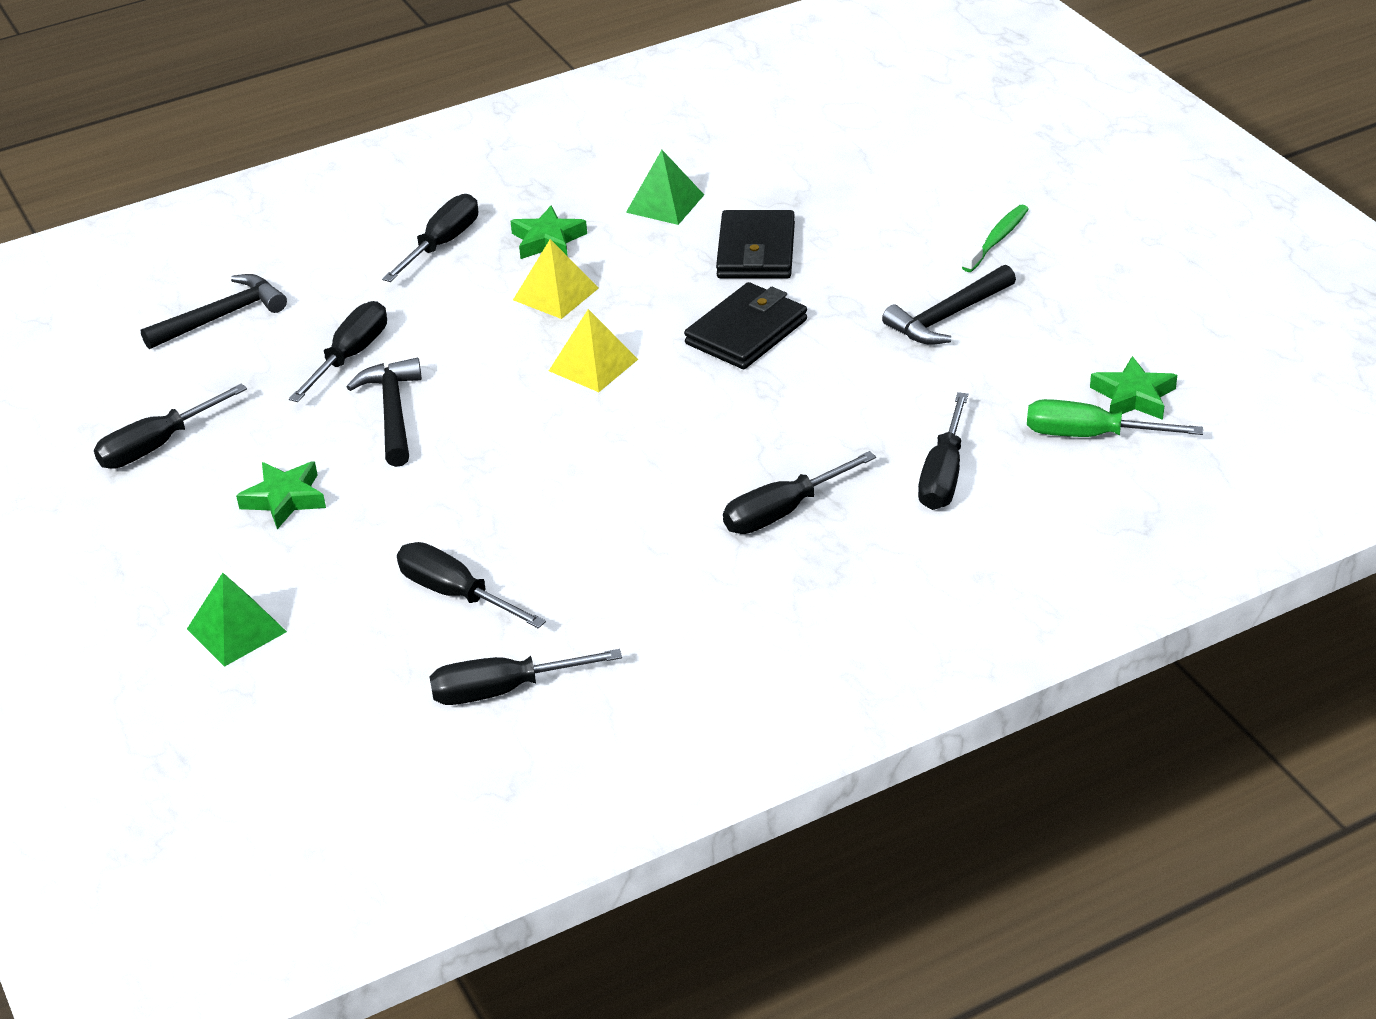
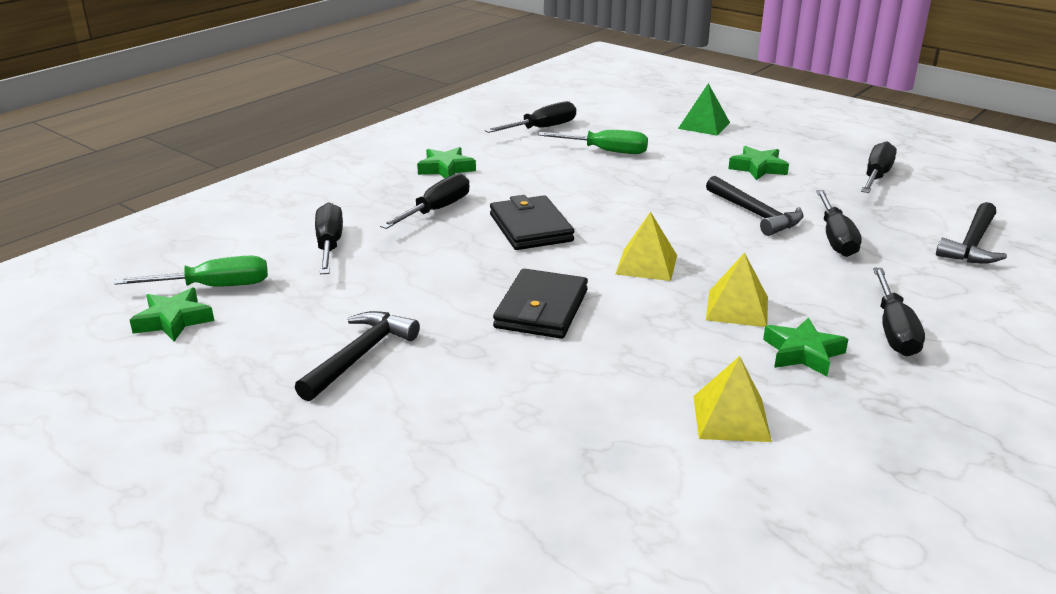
camera: 155 degrees right, 10 degrees down
(454, 593) = (607, 151): black screwdriver -> green screwdriver
(665, 203) = (731, 418): green pyramid -> yellow pyramid
(724, 606) = (446, 169): none -> green star
(756, 251) = (588, 384): black wallet -> black wallet (530, 228)
(997, 239) = (326, 452): green toothbrush -> none

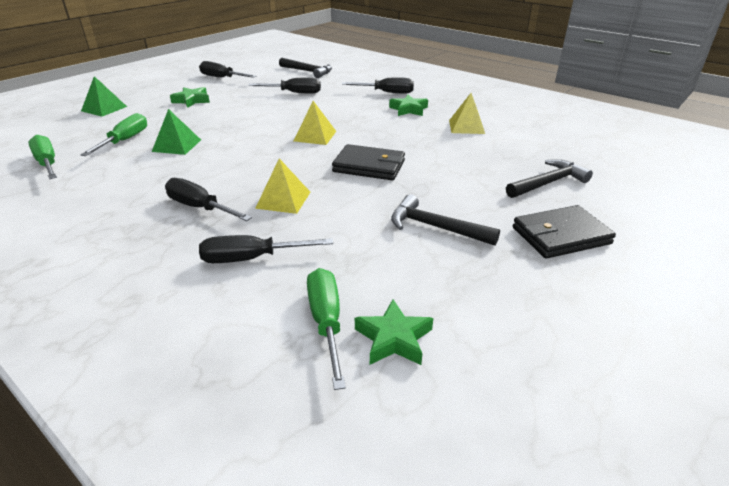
camera: 90 degrees left, 5 degrees up
(446, 169) = (107, 206): green star -> none
(530, 228) = (251, 169): black wallet -> black wallet (561, 236)
(542, 128) = (47, 163): black screwdriver -> green screwdriver
(596, 179) = (177, 145): none -> green pyramid
(737, 308) = (367, 118): yellow pyramid -> yellow pyramid (283, 200)
(755, 214) = (258, 106): black hammer -> black hammer (548, 183)

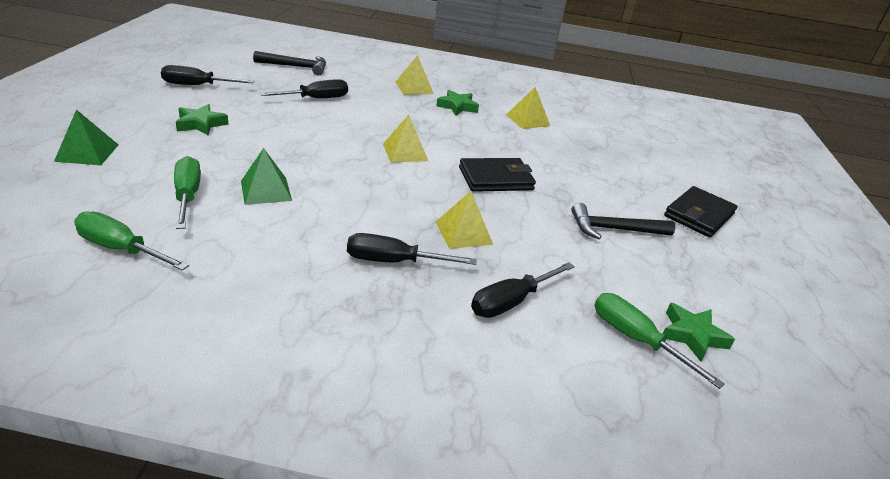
camera: 35 degrees left, 0 degrees up
(387, 92) = (414, 88): black screwdriver -> yellow pyramid
(548, 183) = (644, 168): black hammer -> none

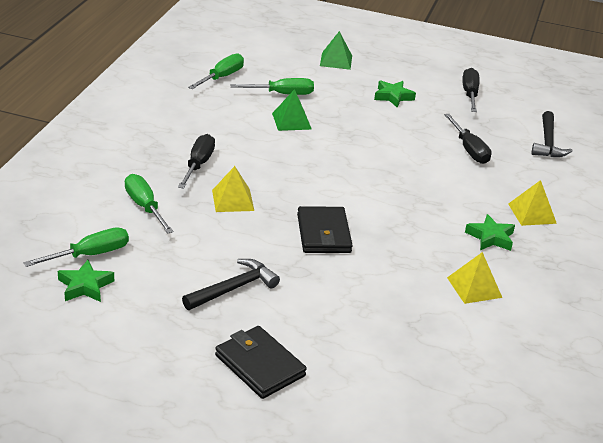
camera: 100 degrees right, 0 degrees up
(405, 152) = (367, 188): yellow pyramid -> none
(510, 302) = (144, 206): black screwdriver -> green screwdriver
(614, 229) = (234, 288): black hammer -> black hammer turned 45 degrees clockwise

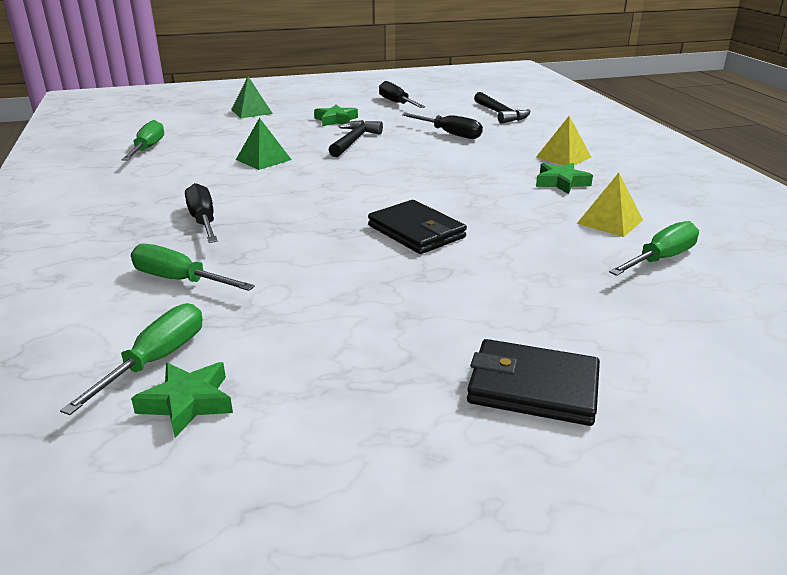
camera: 30 degrees left, 5 degrees down
(233, 200) = (282, 237): yellow pyramid -> none
(234, 288) = (391, 318): black hammer -> black hammer (354, 141)
(283, 94) = (229, 144): green screwdriver -> green screwdriver (661, 258)

